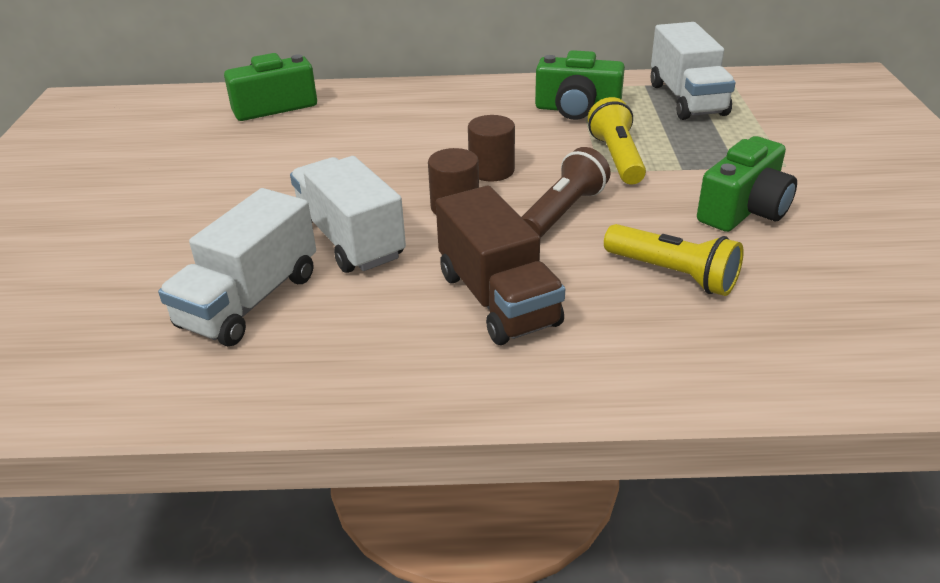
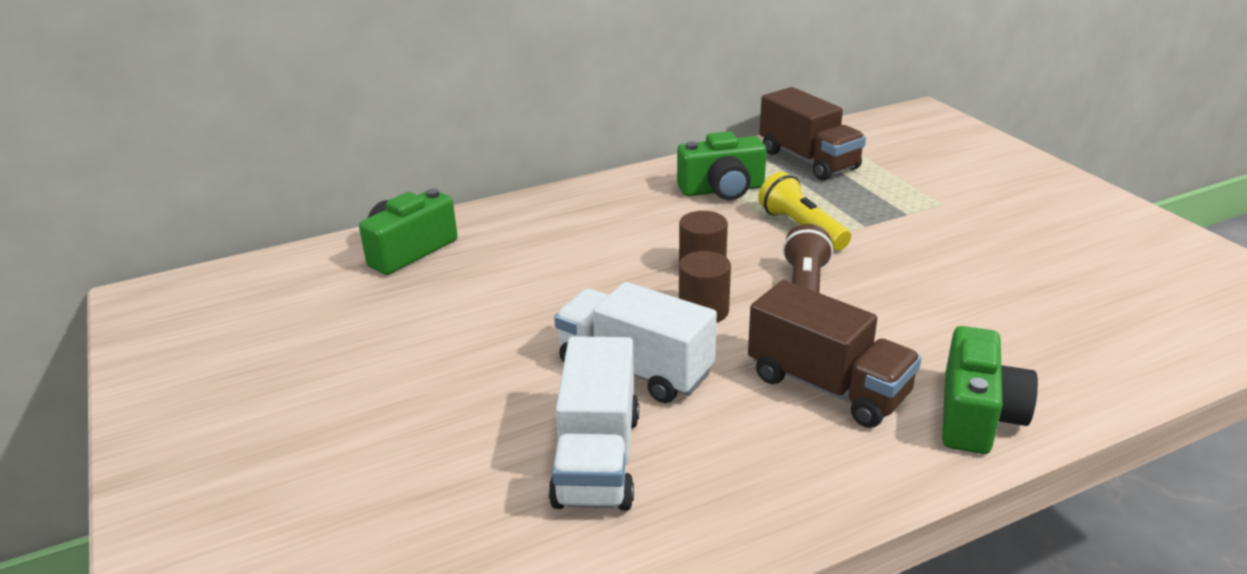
camera: 25 degrees left, 5 degrees down
(673, 274) = (947, 322): yellow flashlight -> none
(687, 99) = (808, 160): white truck -> brown truck
(744, 210) = (948, 251): green camera -> green camera (977, 415)

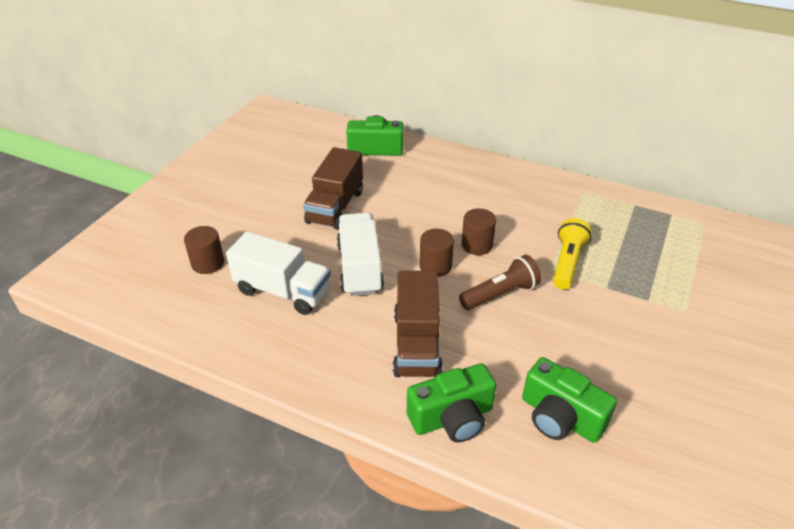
camera: 50 degrees right, 10 degrees up
(431, 514) = (208, 263): none -> brown cylinder
(597, 459) = (283, 291): white truck -> white truck turned 120 degrees counterclockwise
(722, 190) = (569, 212): green camera -> green camera (560, 417)
(808, 160) = (656, 228): brown truck -> brown truck (335, 207)

